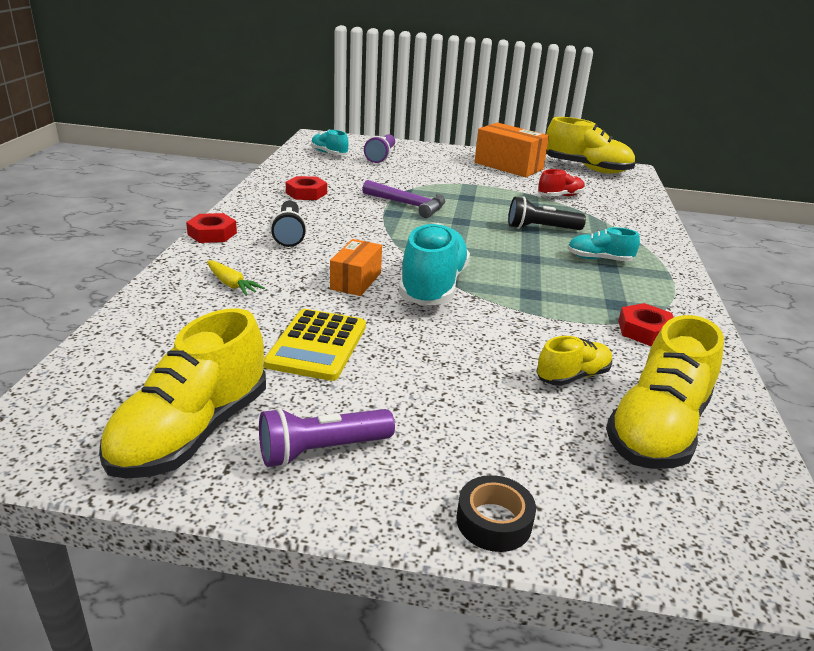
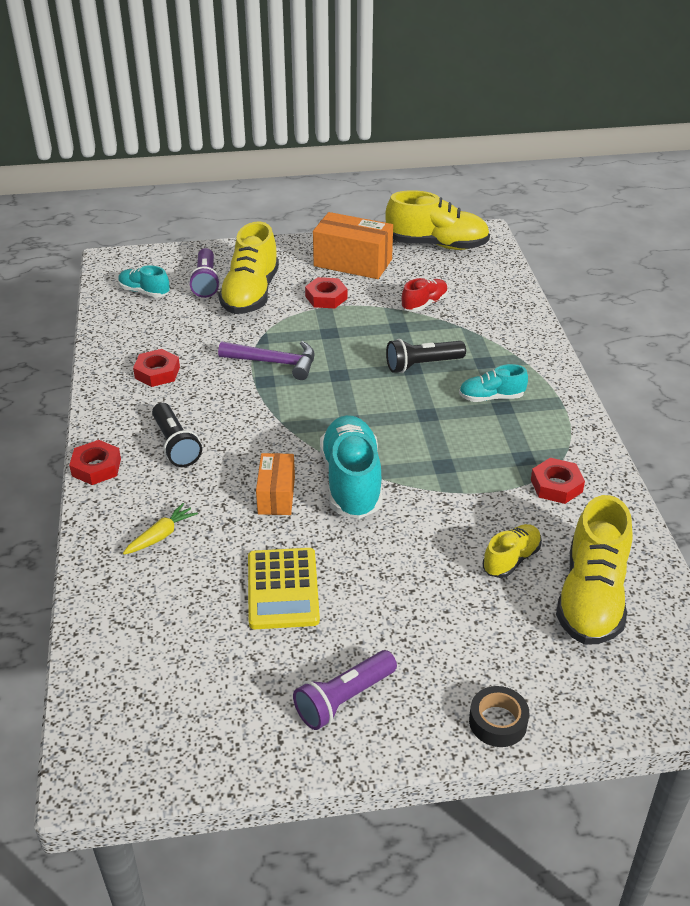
camera: 15 degrees left, 10 degrees up
(192, 432) = (231, 714): yellow shoe -> yellow shoe (250, 294)
(231, 284) = (161, 535): yellow carrot -> yellow carrot turned 75 degrees counterclockwise
(475, 179) = (326, 297): none -> red nut

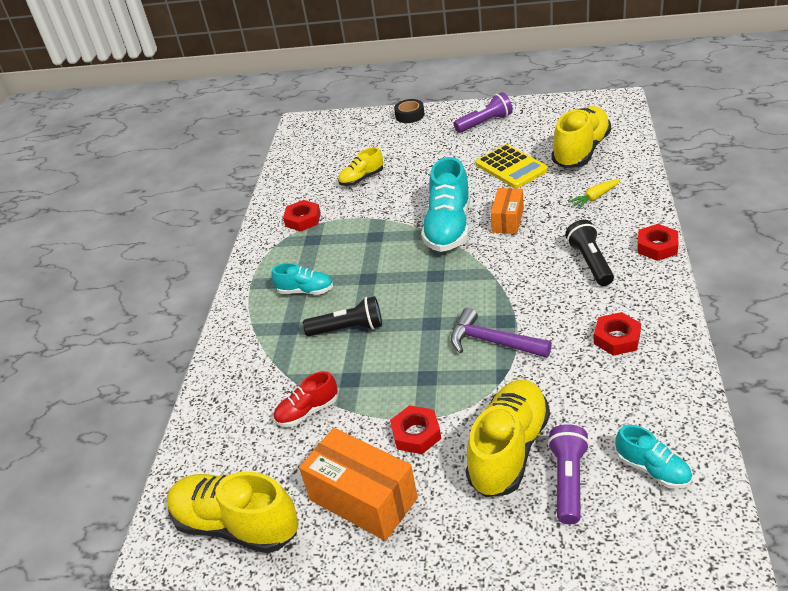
camera: 160 degrees left, 0 degrees up
(283, 589) = (511, 167): yellow calculator -> yellow calculator turned 135 degrees clockwise
(591, 597) = (327, 160): yellow shoe -> yellow shoe (581, 151)

